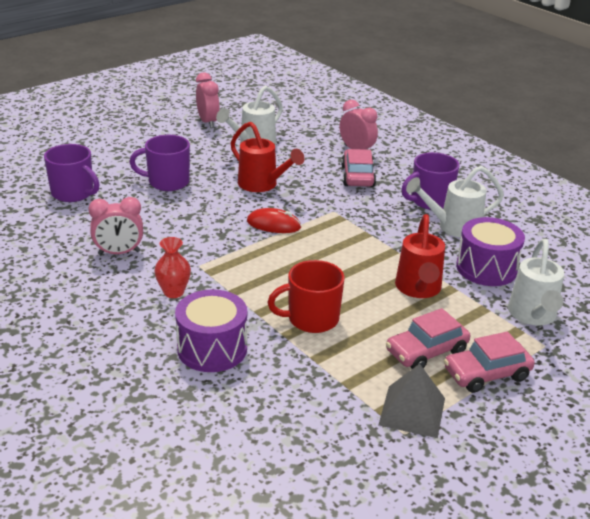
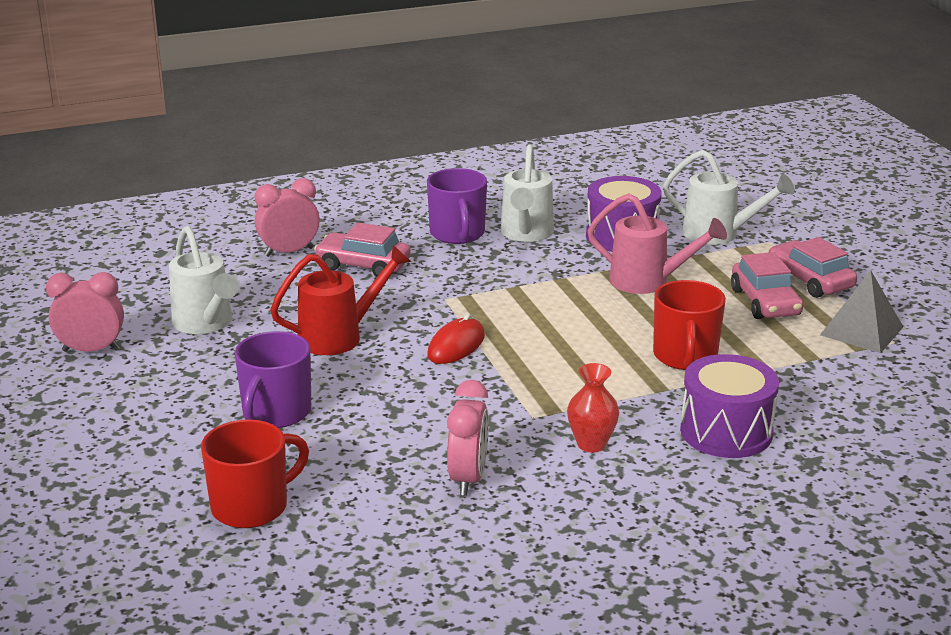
camera: 70 degrees left, 5 degrees down
(73, 193) = (252, 506): purple mug -> red mug
(418, 289) = (647, 282): red watering can -> pink watering can
(486, 374) = (809, 280): pink car -> pink car turned 150 degrees clockwise

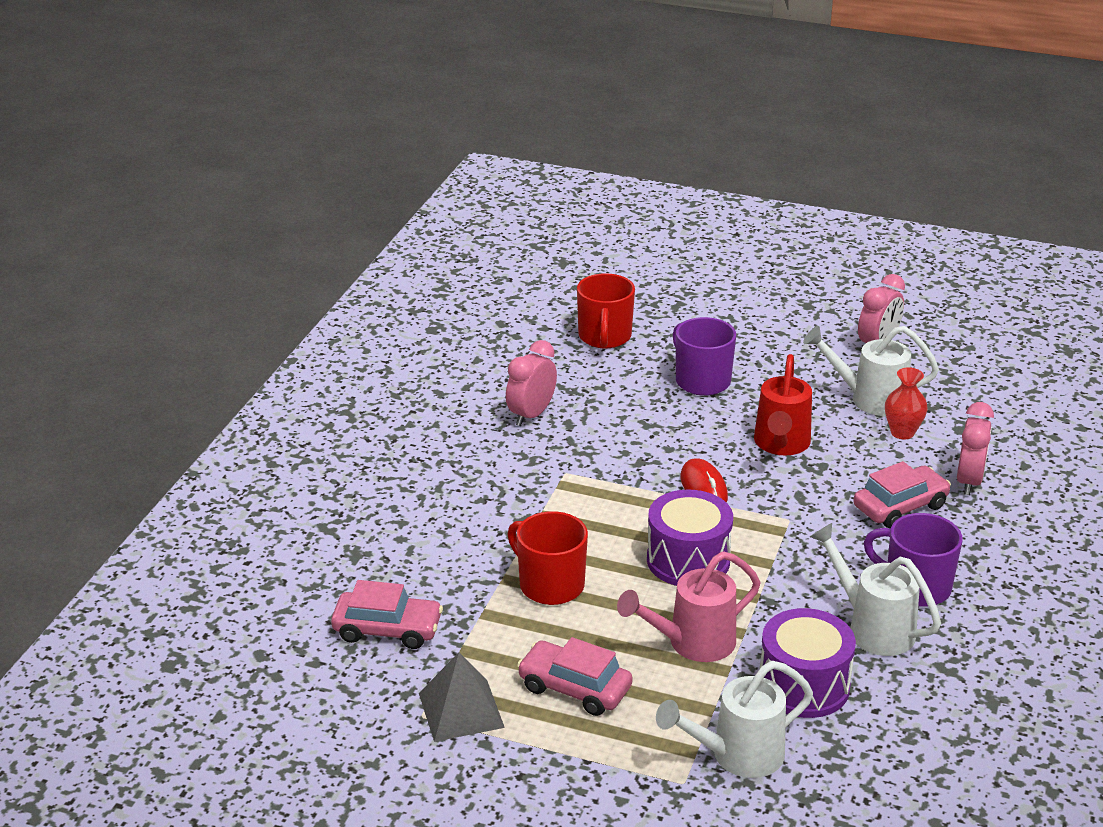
camera: 130 degrees right, 5 degrees up
(468, 478) = (531, 415): pink clock -> pink clock turned 75 degrees clockwise
(591, 444) = (501, 478): red vase -> red vase (902, 432)
(726, 431) = (436, 540): purple drum -> purple drum (688, 560)
(809, 280) = (578, 747): pink car -> pink car (387, 629)

